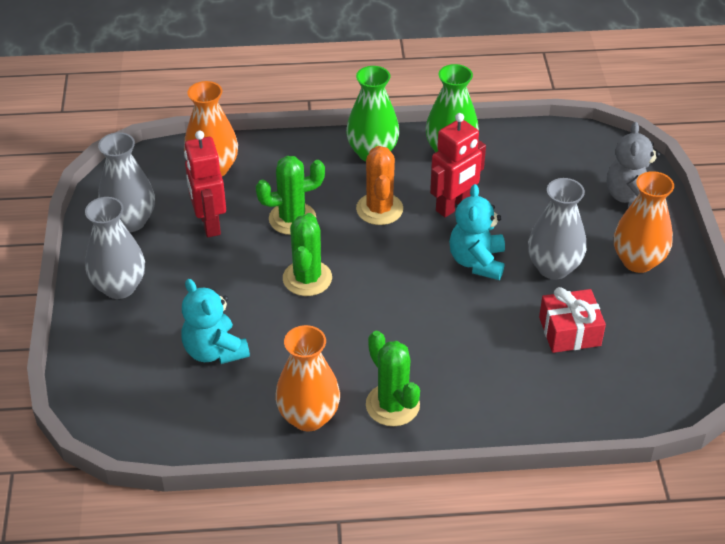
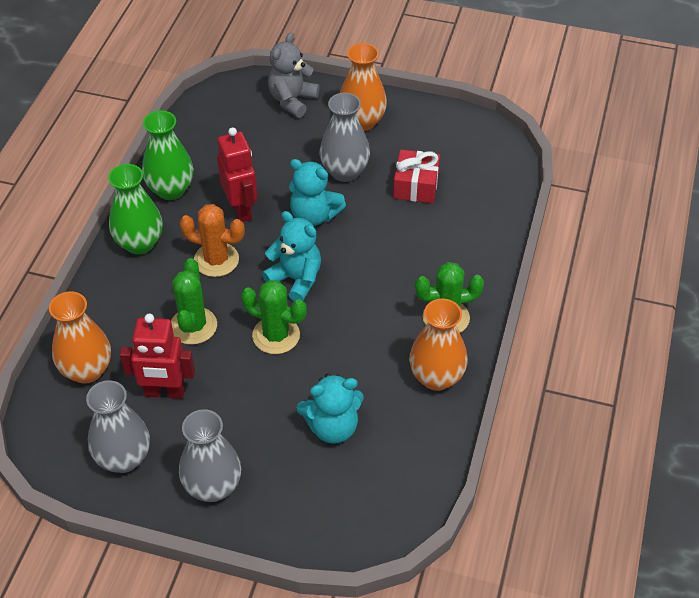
camera: 70 degrees left, 5 degrees up
(384, 272) = (296, 279): none -> turquoise teddy bear
(631, 198) = (292, 100): grey teddy bear -> grey teddy bear turned 90 degrees clockwise

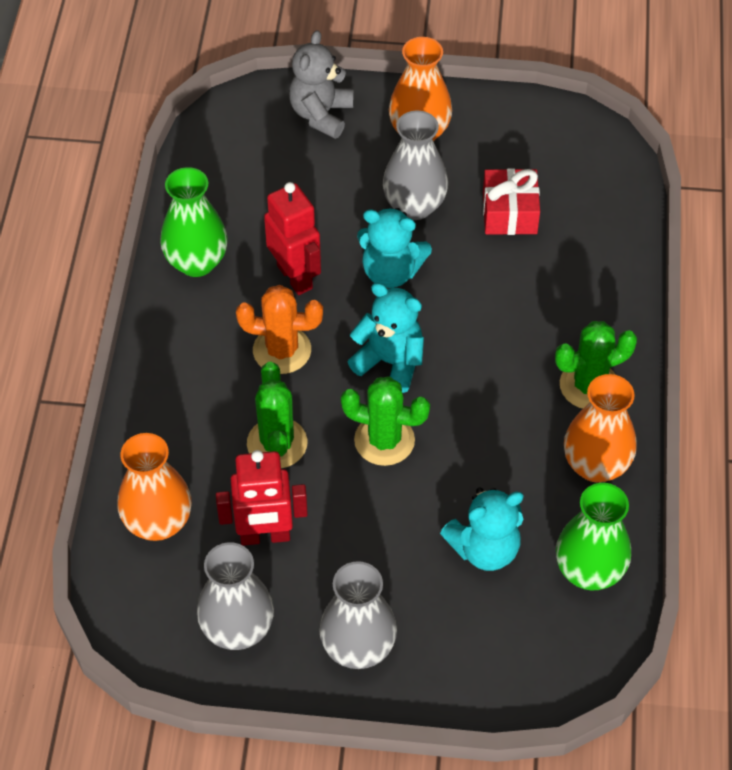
camera: 10 degrees left, 5 degrees up
(139, 243) = (177, 342): green vase -> green vase (589, 571)

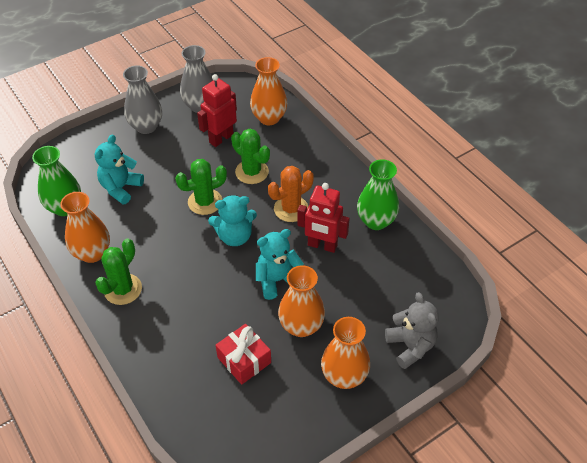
camera: 140 degrees right, 5 degrees down
(414, 206) = (301, 326): grey vase -> orange vase

